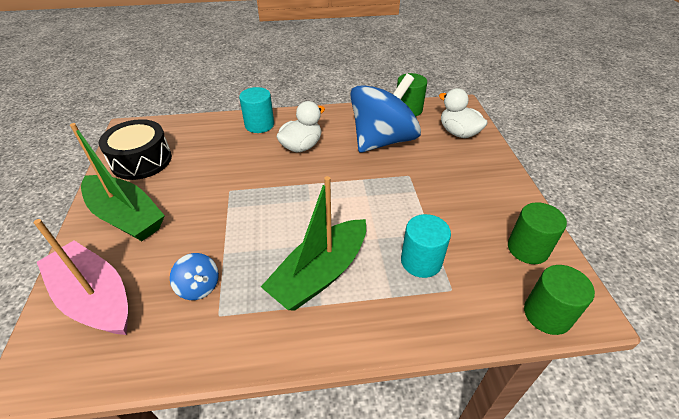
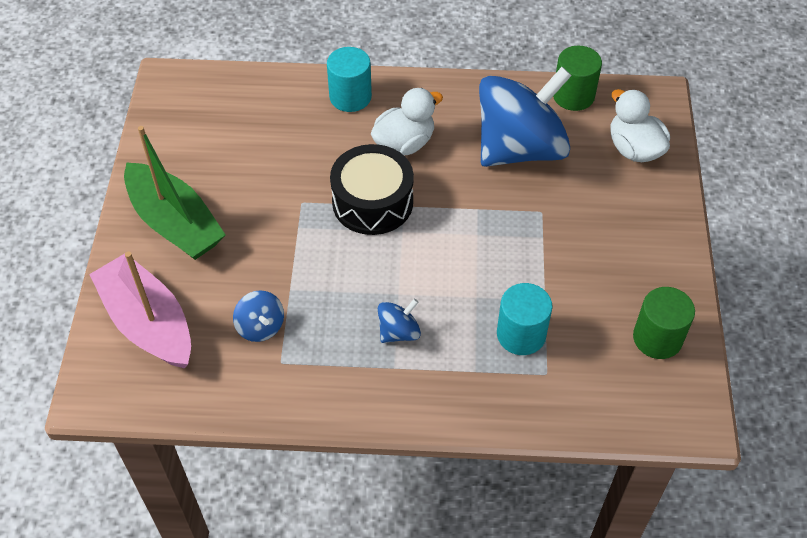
camera: 10 degrees right, 10 degrees up
(141, 160) = (189, 139): black drum -> black drum (372, 202)
(320, 273) = (399, 332): green boat -> blue spinning top
(547, 314) = (645, 418): green cylinder -> none

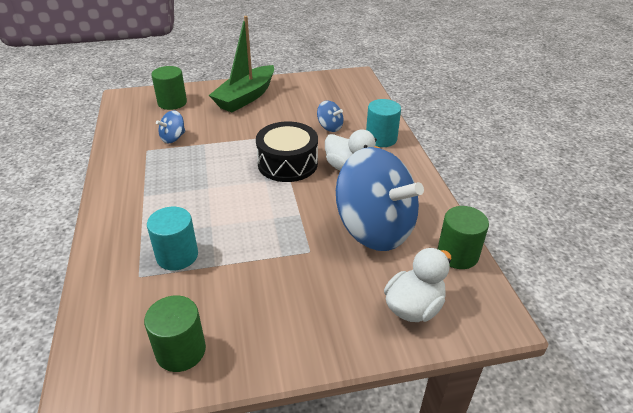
camera: 75 degrees right, 15 degrees down
(148, 323) = (172, 103): pink boat -> green cylinder
(399, 332) = (174, 193): blue spinning top -> blue spinning top (330, 127)

